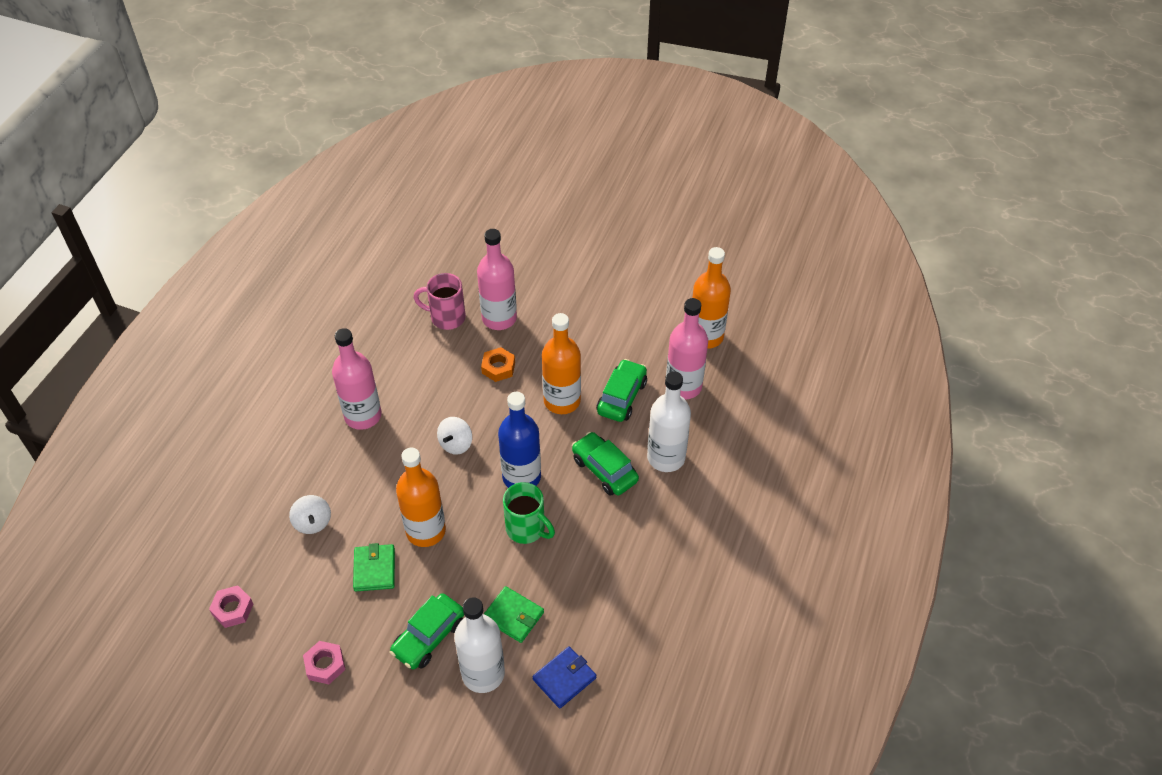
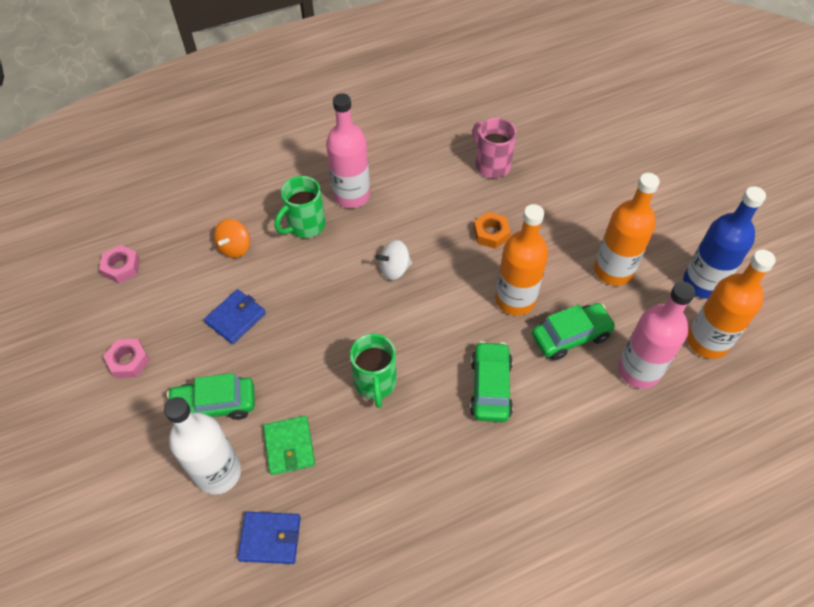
camera: 45 degrees right, 5 degrees up
(313, 522) = (235, 247): white spinning top -> orange spinning top
(351, 464) = (305, 225): none -> green mug
(374, 569) = (236, 318): green wallet -> blue wallet
(425, 531) = (301, 319): orange bottle -> orange bottle (613, 270)
(499, 318) = (533, 194): pink bottle -> none
(521, 477) = (416, 336): blue bottle -> blue bottle (702, 283)
(666, 457) = (556, 421): white bottle -> none

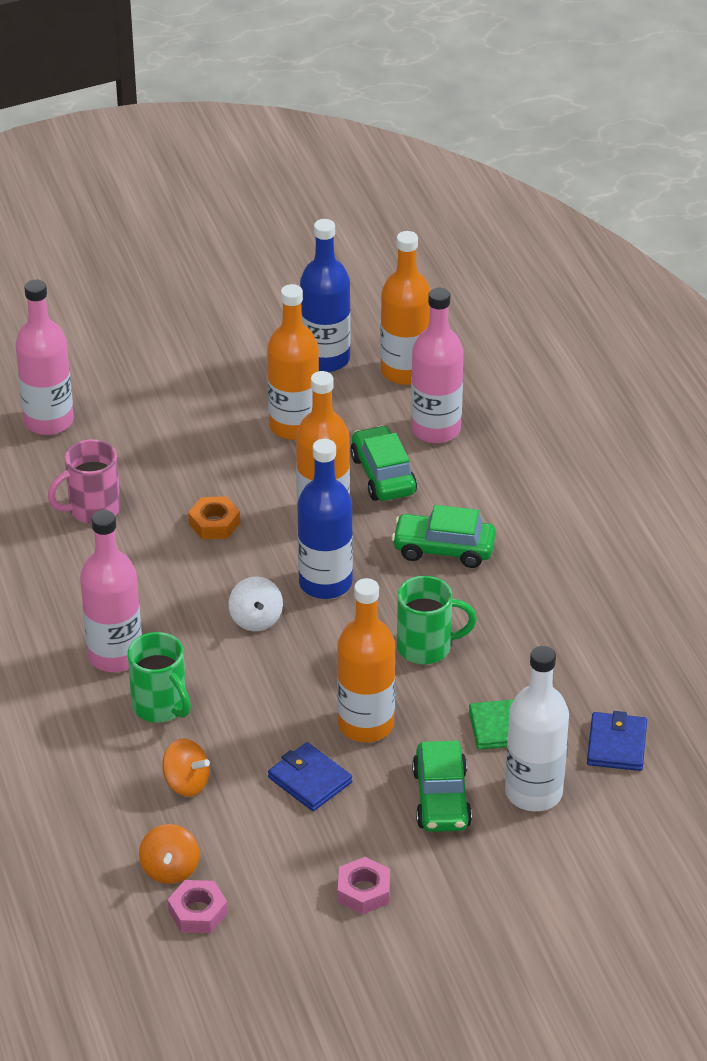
camera: 85 degrees left, 15 degrees down
(160, 248) = (170, 869): none -> orange spinning top
(291, 348) = (366, 724): none -> orange bottle
(438, 308) = (325, 583): none -> blue bottle
(576, 130) = (49, 421): none -> pink bottle

